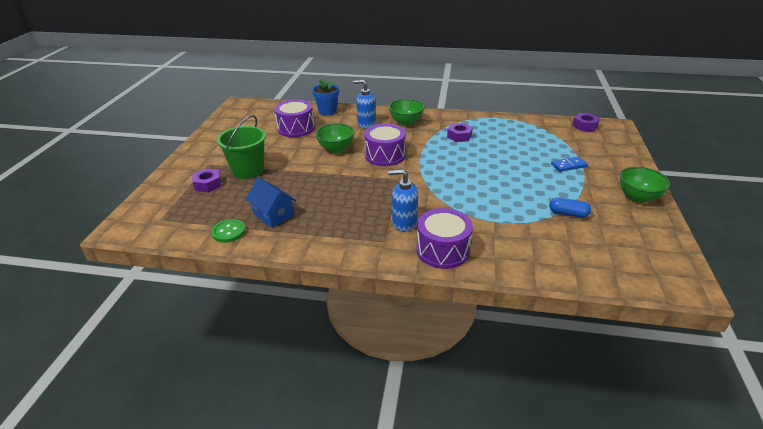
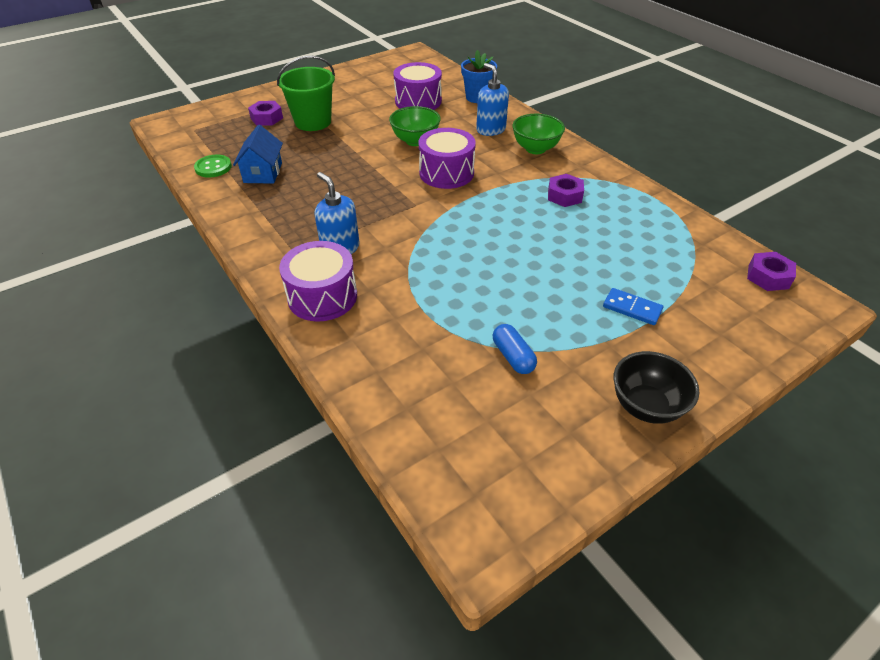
camera: 45 degrees right, 10 degrees up
(638, 197) = (646, 406): green bowl -> black bowl

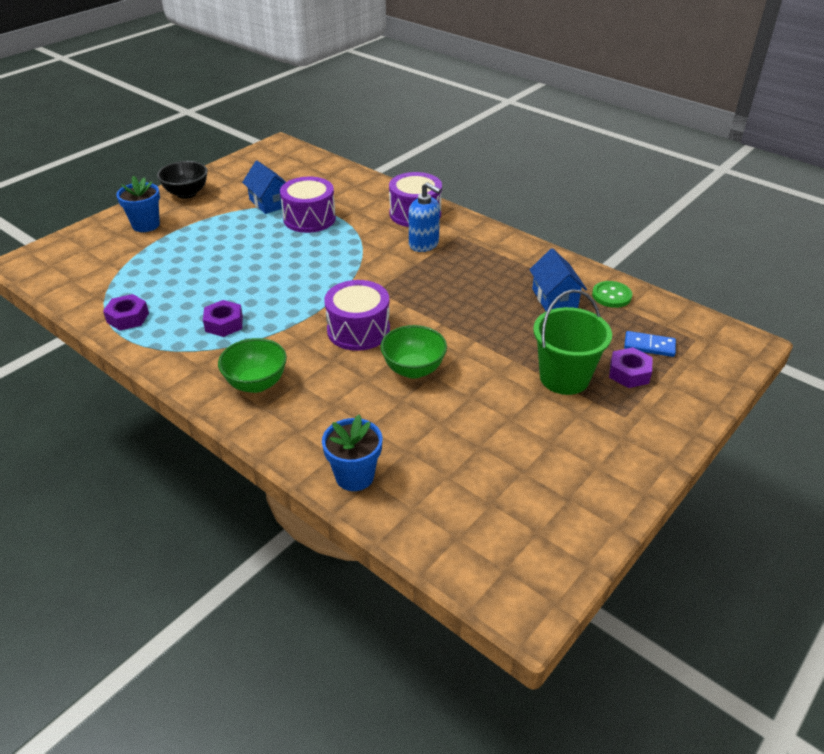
camera: 165 degrees right, 5 degrees down
(418, 101) = (444, 448): purple drum -> purple drum (309, 218)
(490, 130) = (320, 407): blue soap dispenser -> none
(513, 357) = (269, 203): blue capsule -> blue house
(632, 308) = (180, 239): blue domino -> blue domino (649, 346)
(688, 343) = (146, 225): none -> blue flower pot
(768, 277) = (53, 276): purple nut -> purple nut (128, 318)

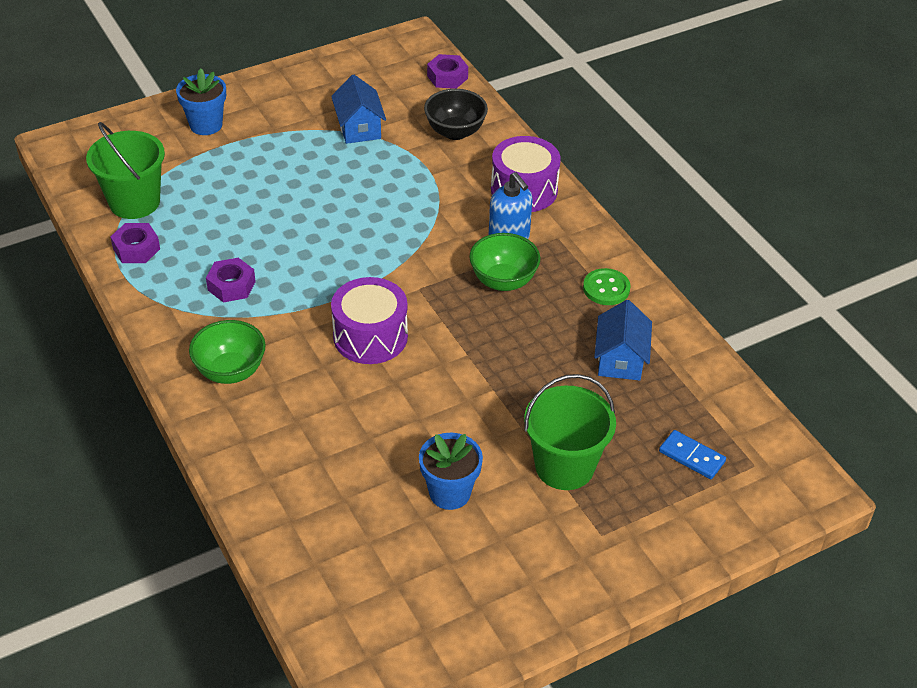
camera: 20 degrees right, 5 degrees up
(110, 286) = (134, 202): none -> green bucket
(186, 193) = (270, 89): black bowl -> black bowl (455, 132)
(309, 218) = (394, 164): purple drum -> none
(354, 476) = (276, 510): blue flower pot -> blue flower pot (450, 493)
(413, 369) = (403, 405): green bowl -> green bowl (503, 281)
(611, 296) = (692, 376): green button -> green button (606, 288)
(629, 373) = (643, 484): purple nut -> purple nut (447, 77)

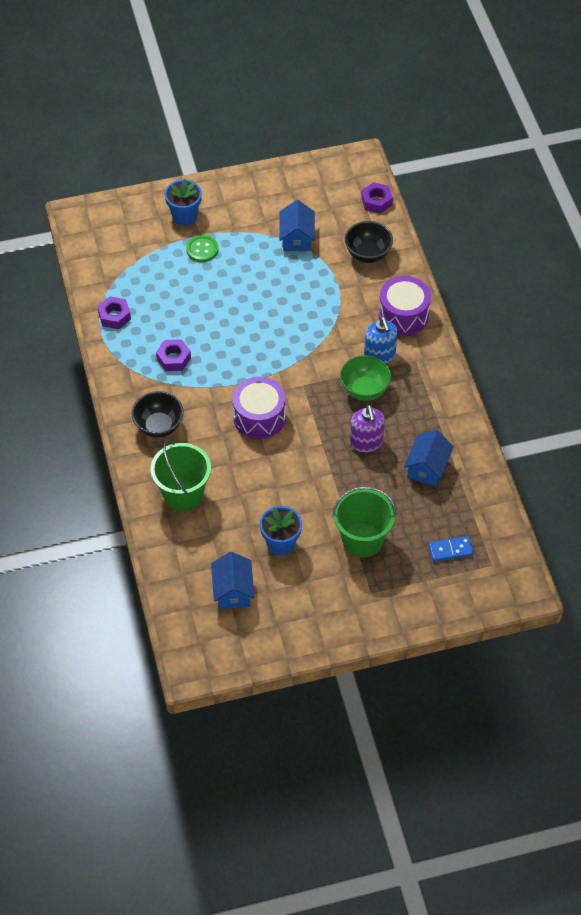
camera: 15 degrees right, 10 degrees up
(134, 202) = (120, 276): green bucket -> green bucket (183, 494)
(230, 371) = (159, 426): green bowl -> black bowl
(398, 572) = (233, 591): none -> blue house
(527, 342) = (366, 442): none -> purple soap dispenser
(606, 288) = (436, 409): green button -> green button (202, 249)
(691, 457) = (450, 550): blue domino -> blue domino turned 60 degrees counterclockwise

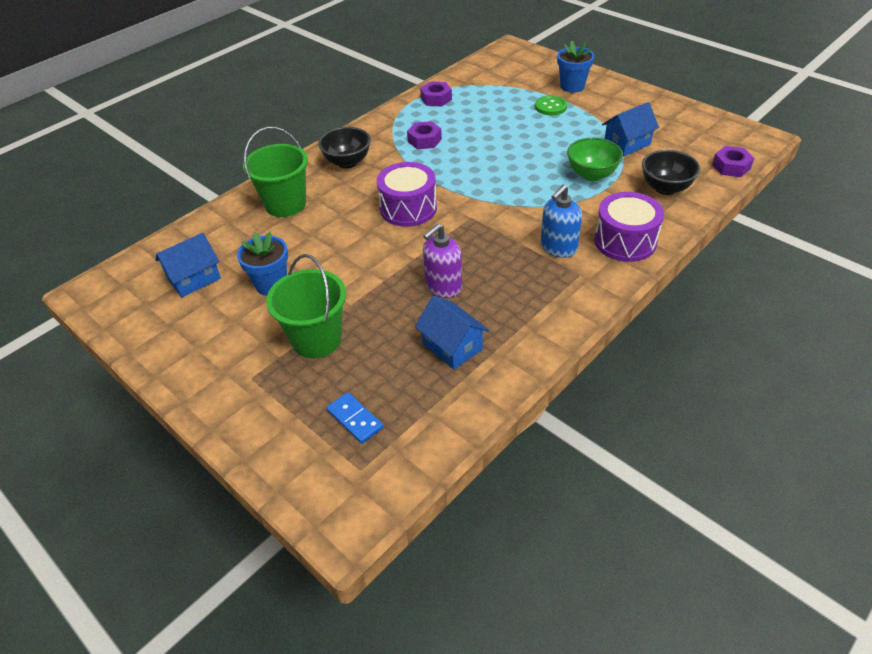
camera: 60 degrees right, 10 degrees down
(365, 390) = (506, 257): green bowl -> green bowl (591, 174)
(427, 468) = (452, 346): blue house -> blue house turned 60 degrees clockwise

